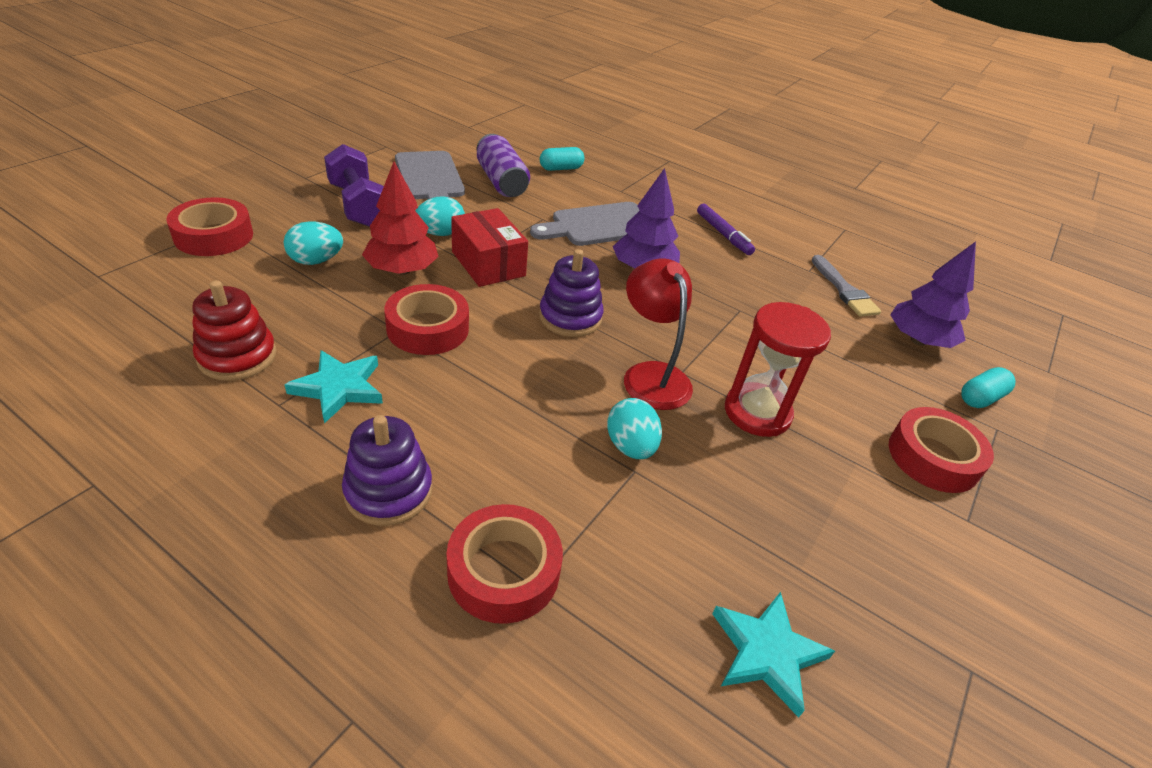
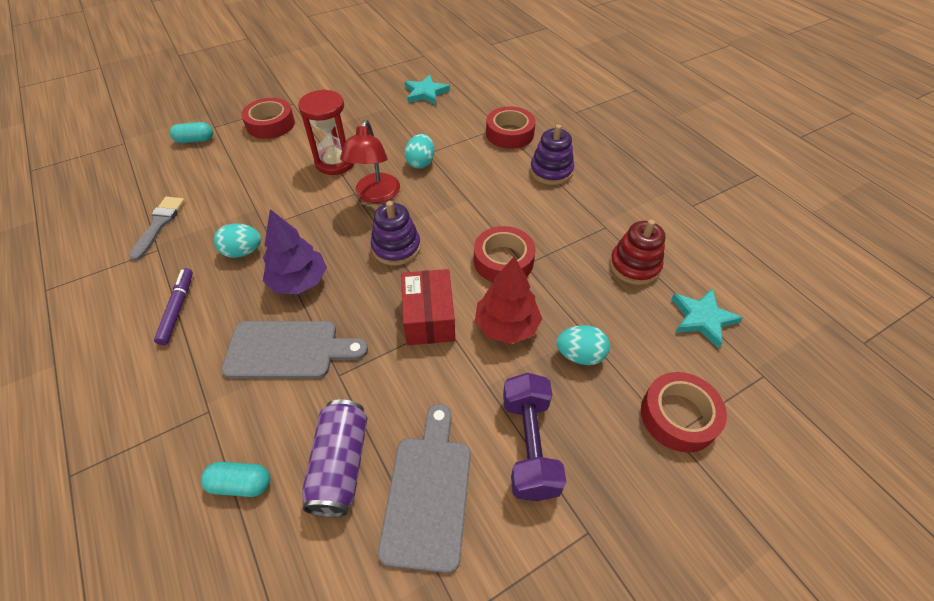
camera: 150 degrees left, 10 degrees up
(339, 388) = (570, 229): turquoise star -> turquoise star (702, 319)
(440, 233) = (455, 372): turquoise egg -> turquoise egg (243, 252)
(918, 340) = (172, 177): purple tree -> none

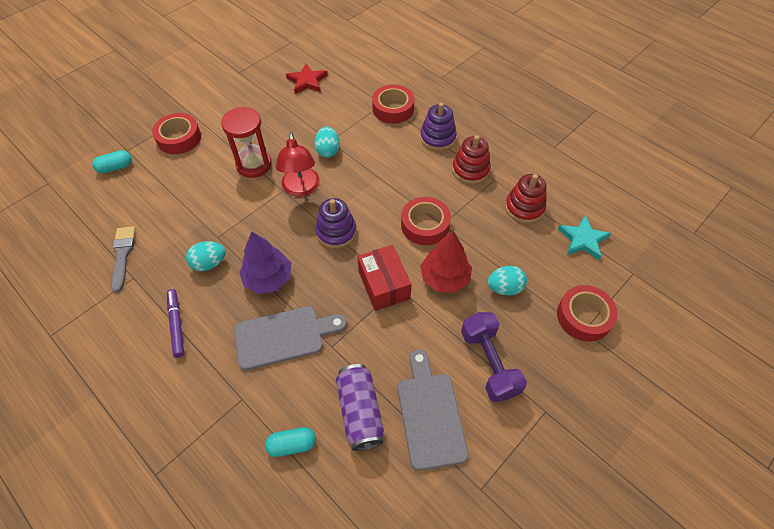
camera: 15 degrees left, 5 degrees up
(426, 93) = (307, 81): turquoise star -> red star
(579, 211) = (470, 170): none -> red stacking toy

